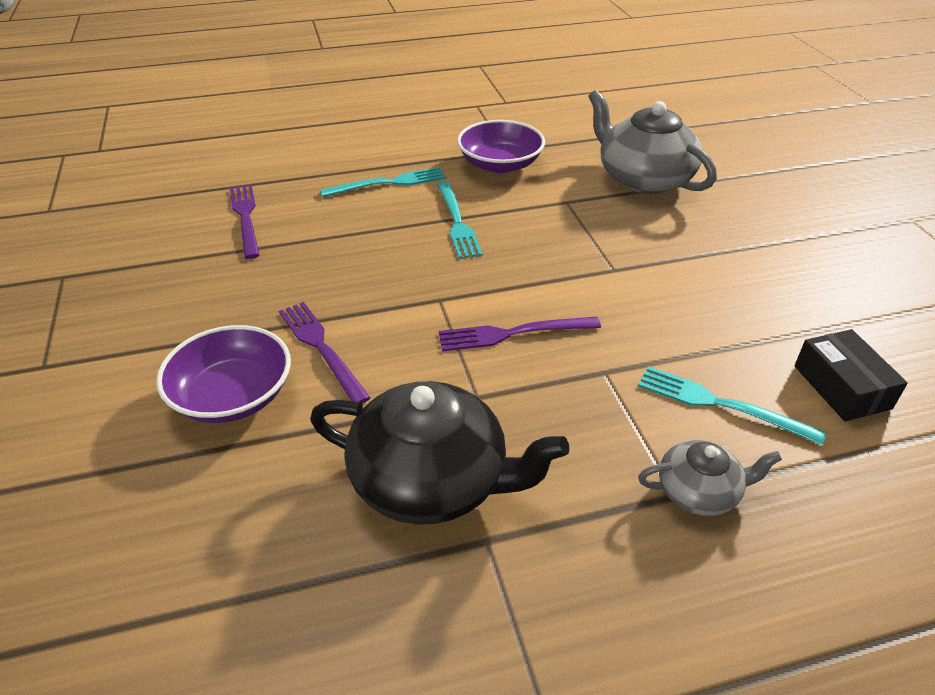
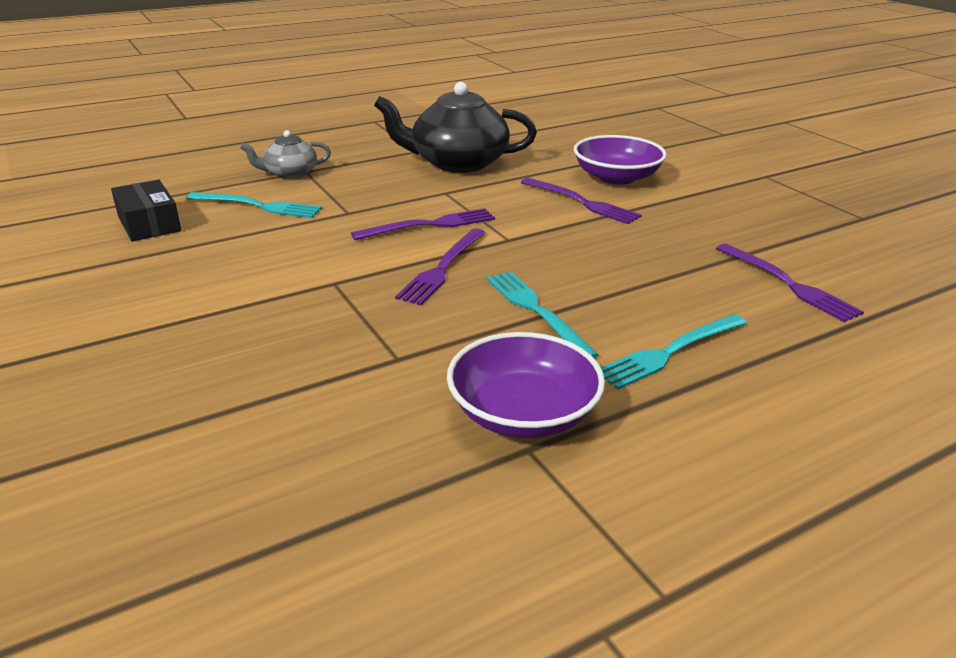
camera: 165 degrees right, 10 degrees down
(515, 272) = (442, 268): none -> purple fork
(643, 178) = (270, 420): grey teapot -> none

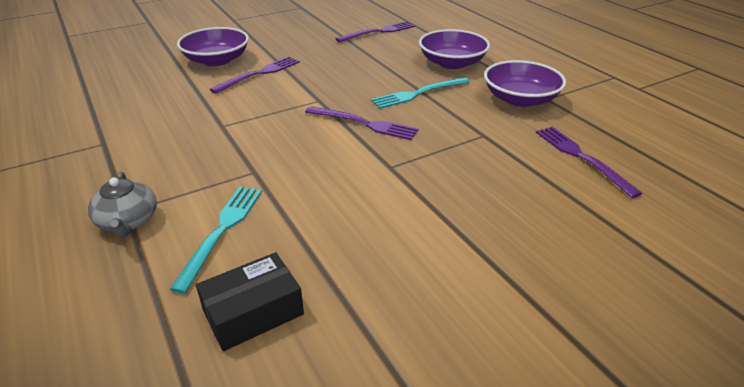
camera: 90 degrees left, 5 degrees up
(429, 225) = (289, 131): purple fork -> purple fork (582, 158)
(457, 163) = (151, 121): black teapot -> none
(670, 352) = (452, 63): turquoise fork -> purple bowl

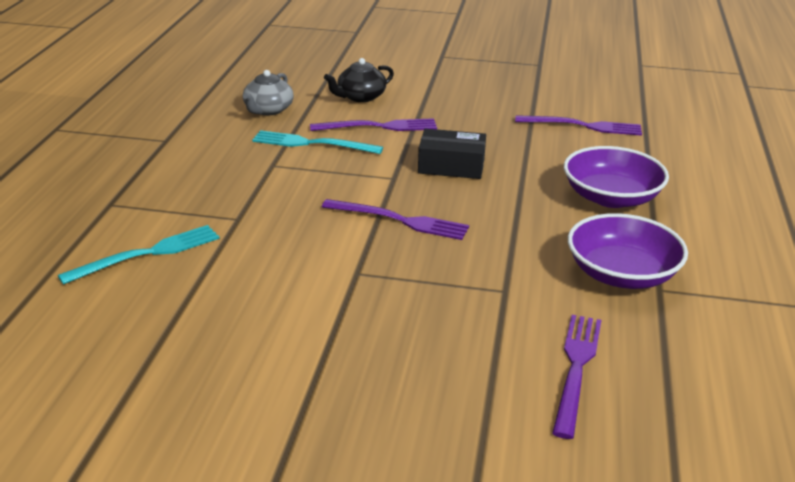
camera: 40 degrees right, 5 degrees down
(128, 221) = (100, 213): grey teapot -> grey teapot (268, 110)
(217, 60) = (360, 97): purple bowl -> black teapot
(253, 312) = (84, 323): black box -> black box (451, 166)
(364, 124) = (399, 220): purple fork -> purple fork turned 45 degrees counterclockwise
(418, 93) = (509, 215): turquoise fork -> turquoise fork (312, 143)

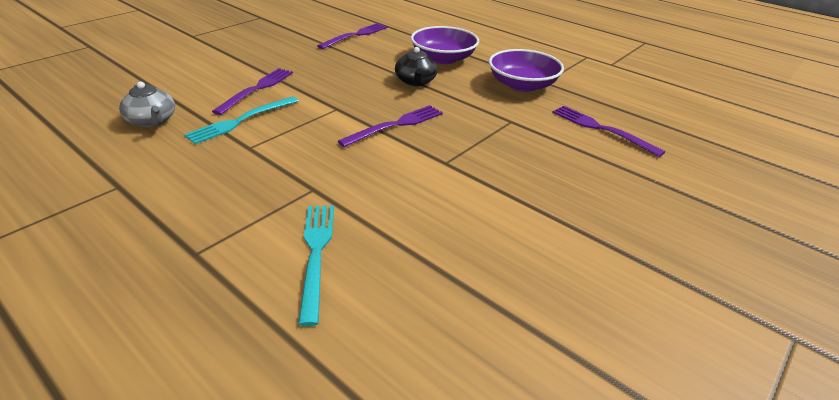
camera: 60 degrees left, 5 degrees up
(360, 97) = (200, 80): black teapot -> black teapot (415, 81)
(451, 166) = (348, 85): black box -> none

